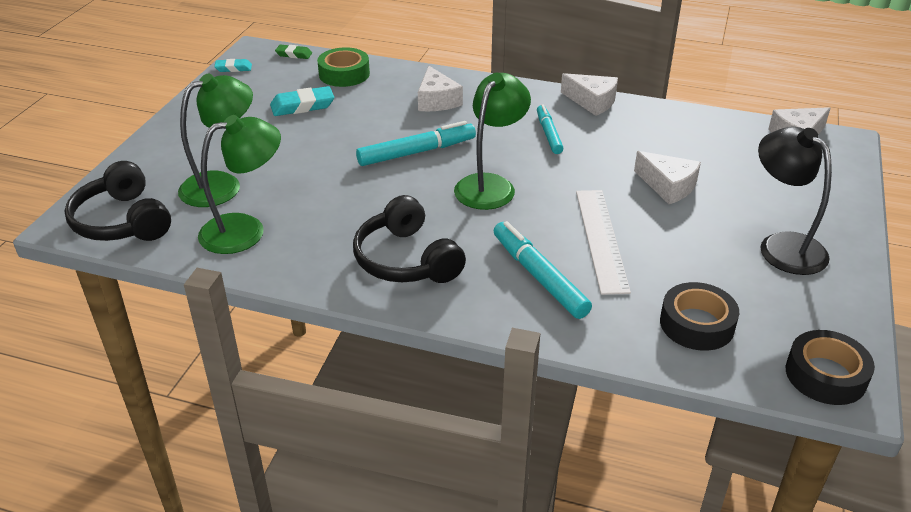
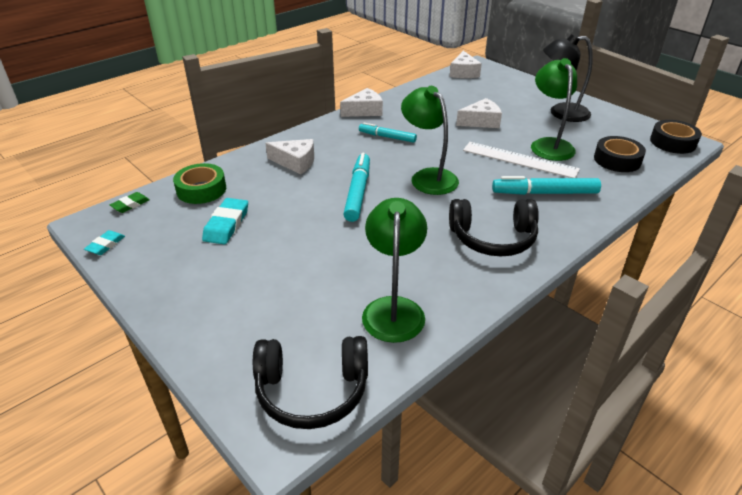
camera: 60 degrees left, 0 degrees up
(222, 185) = (309, 305): green lamp -> green lamp (549, 145)

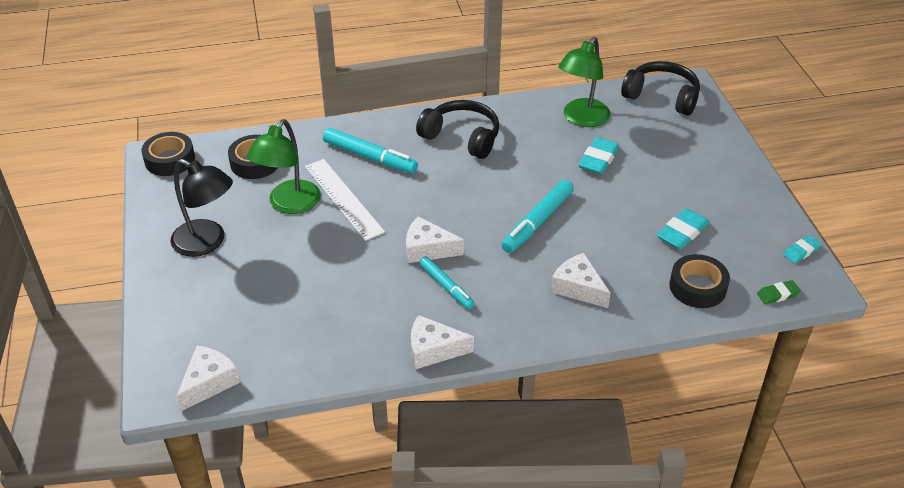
camera: 150 degrees left, 5 degrees up
(201, 190) = (697, 287): green tape -> black tape
(342, 265) = (598, 159): none -> turquoise eraser
(428, 177) = (454, 213): green lamp -> none
(481, 122) = (314, 267): white cheese -> white cheese (427, 249)

